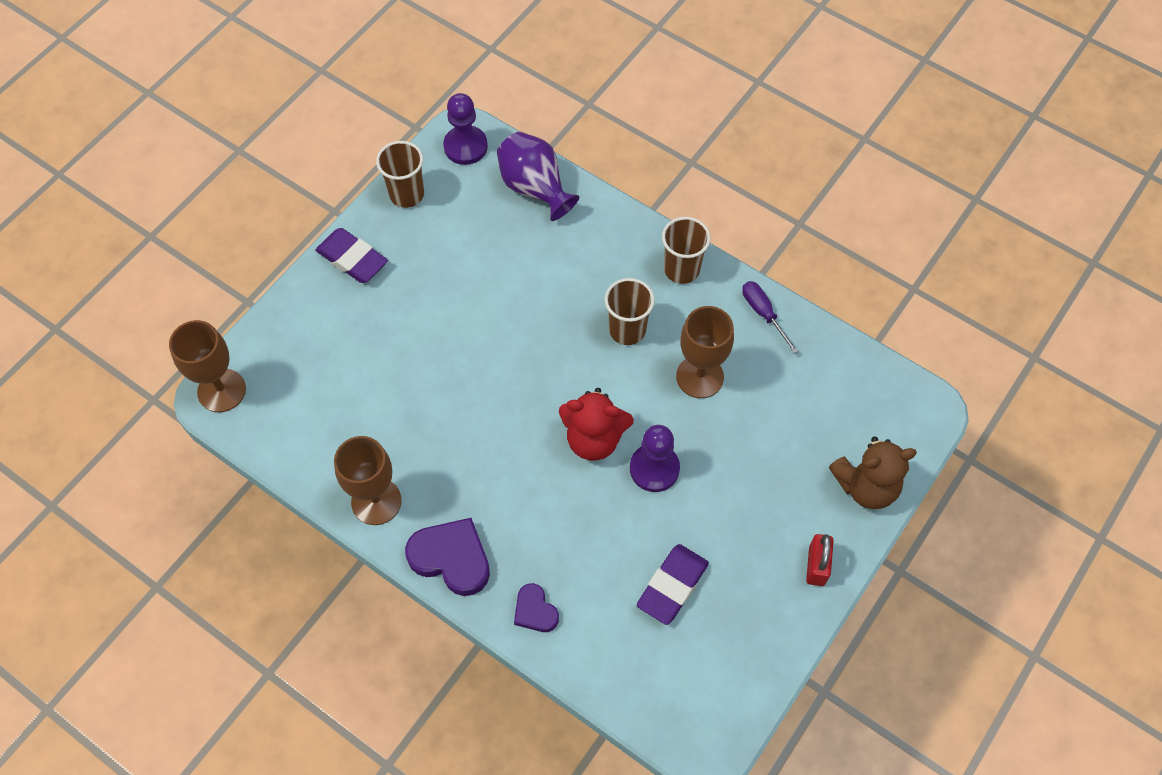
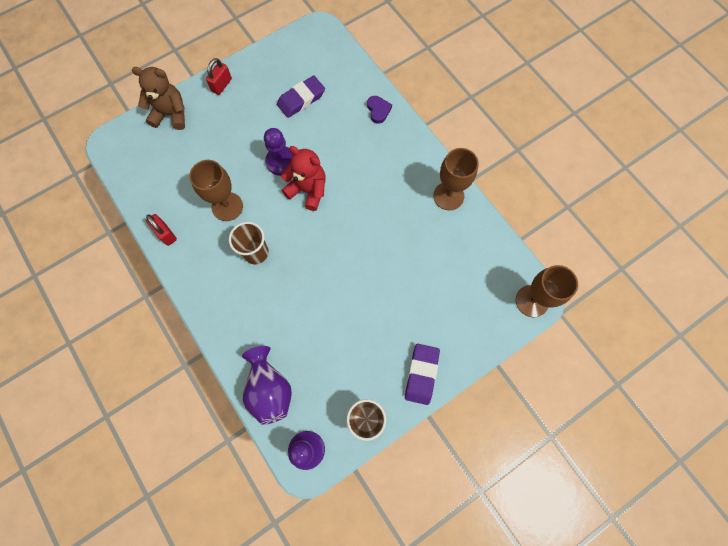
camera: 160 degrees left, 10 degrees up
(352, 259) = (421, 374): purple eraser -> purple eraser turned 45 degrees clockwise
(451, 558) = (414, 151): purple heart -> none
(681, 269) = (200, 284): brown cup -> none
(763, 313) = (166, 234): purple screwdriver -> red padlock

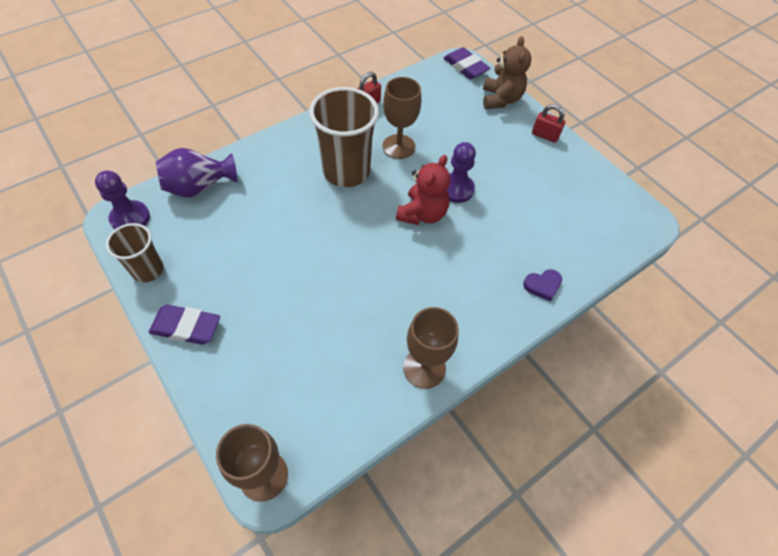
camera: 85 degrees right, 15 degrees down
(256, 252) = (346, 171): brown cup -> brown cup, size x1.74
(301, 99) = (542, 205): purple eraser -> purple eraser (465, 67)

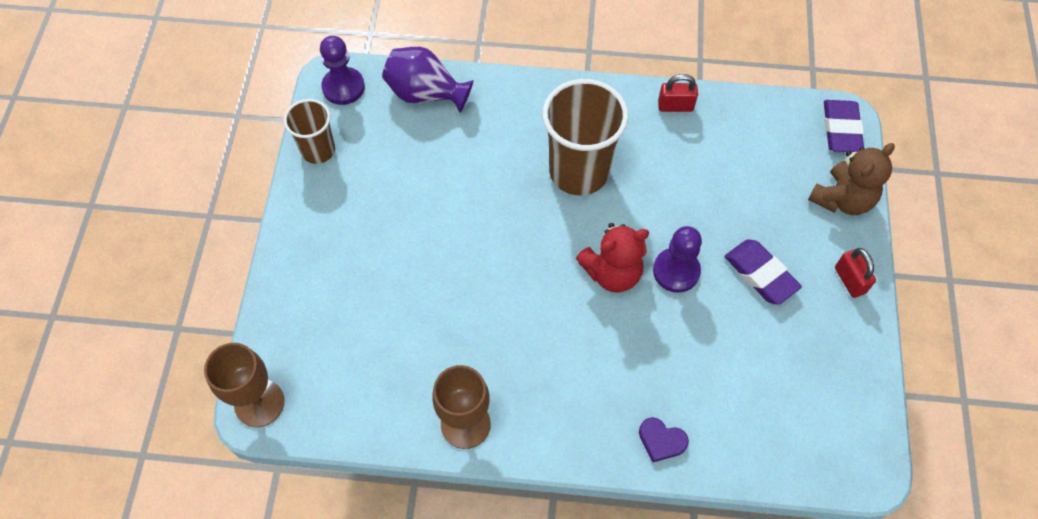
camera: 45 degrees right, 5 degrees up
(186, 327) = (305, 228): purple eraser -> purple eraser (760, 274)
(398, 146) = (661, 179): brown goblet -> none

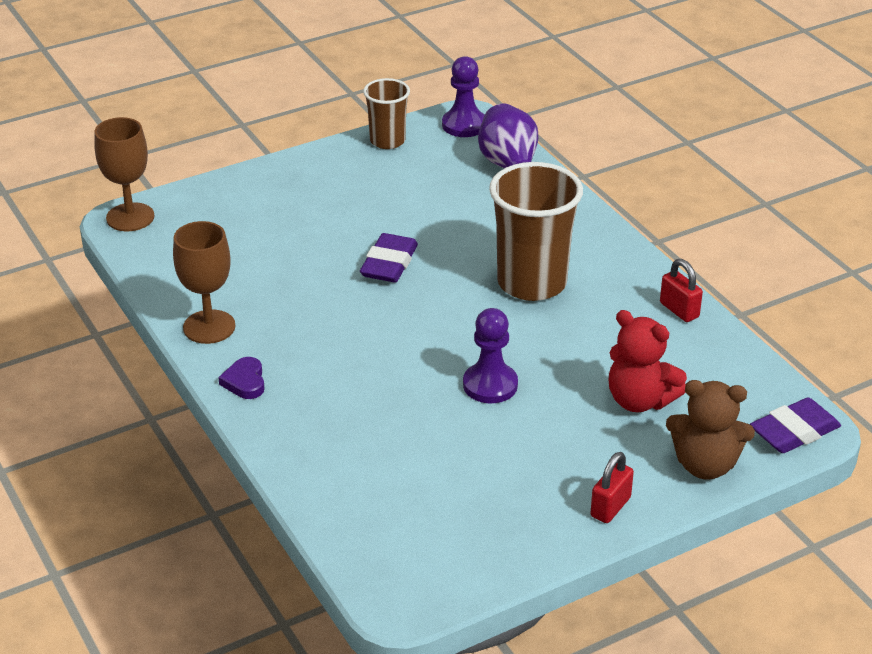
camera: 55 degrees right, 25 degrees down
(612, 273) = (445, 347): red teddy bear -> red teddy bear (639, 400)
(661, 441) = (300, 447): purple heart -> purple heart (245, 382)
(760, 274) = (547, 441): purple eraser -> purple eraser (389, 264)

